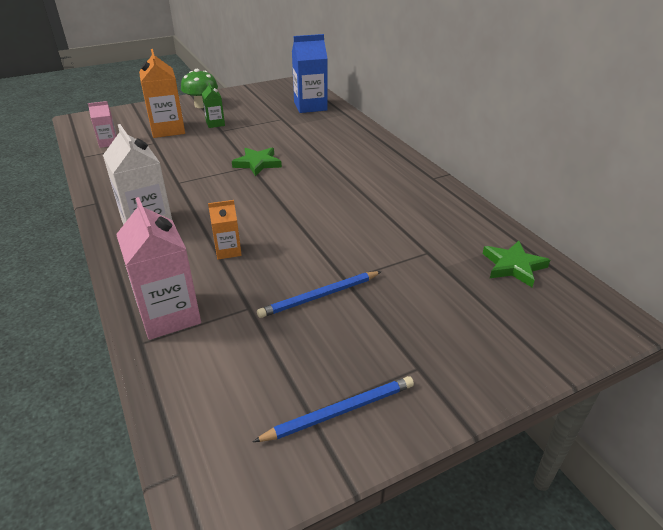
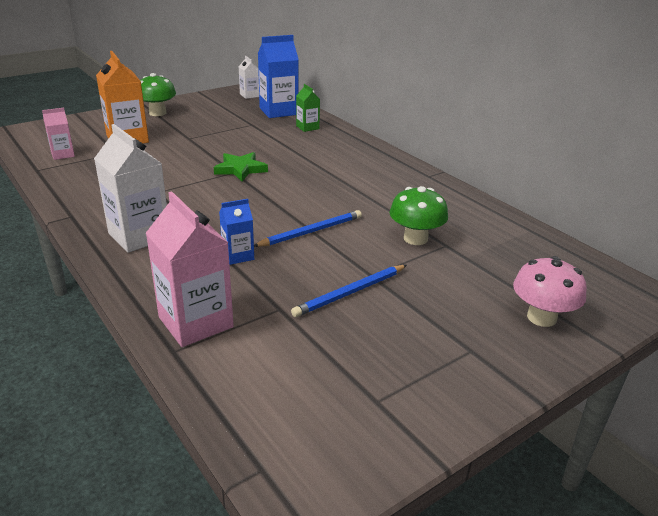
camera: 10 degrees left, 5 degrees down
(215, 124) = (179, 131): green carton -> green carton (307, 127)
(228, 251) = (238, 255): orange carton -> blue carton
(289, 89) = (249, 95): none -> white carton
(340, 411) = (406, 396): blue pencil -> blue pencil (311, 231)
(399, 243) = (415, 238): none -> green mushroom
(501, 338) = (541, 317): none -> pink mushroom
(513, 266) = (533, 253): green star -> none

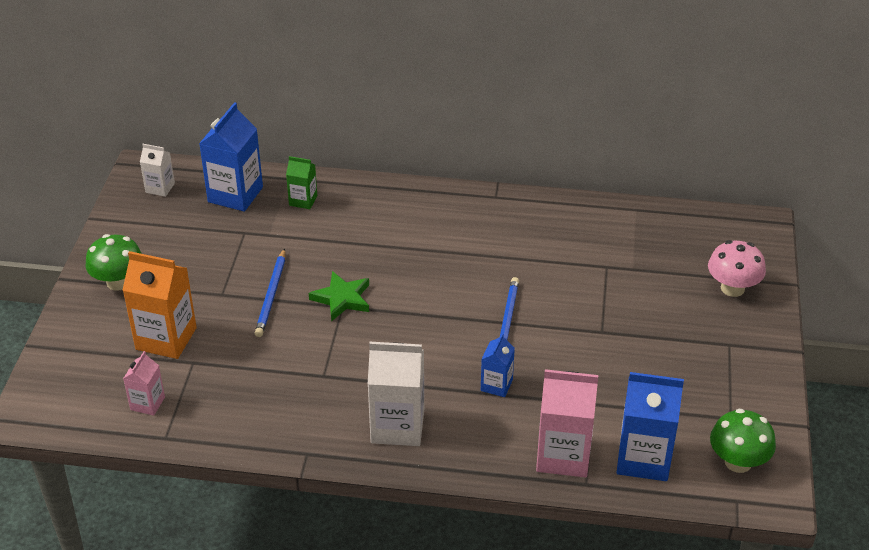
camera: 45 degrees left, 10 degrees up
(246, 370) = (643, 458): none -> blue carton
(350, 293) = (612, 356): blue pencil -> blue pencil (271, 295)
(415, 238) = (580, 275): green mushroom -> green mushroom (738, 462)

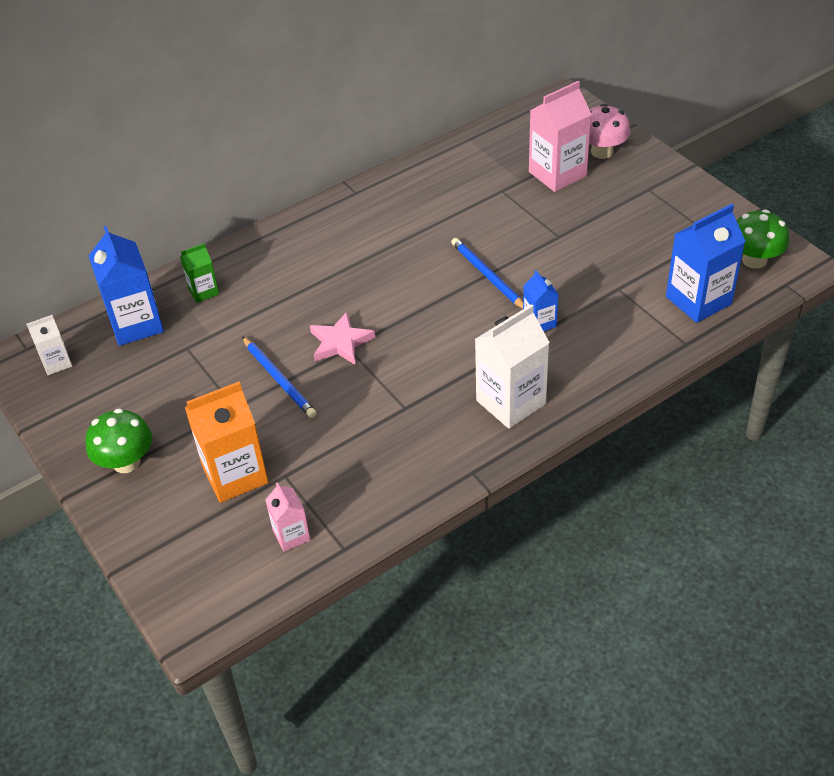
camera: 40 degrees left, 5 degrees up
(342, 299) = (340, 342): green star -> pink star
(563, 455) = (647, 336): pink carton -> pink carton (557, 174)

